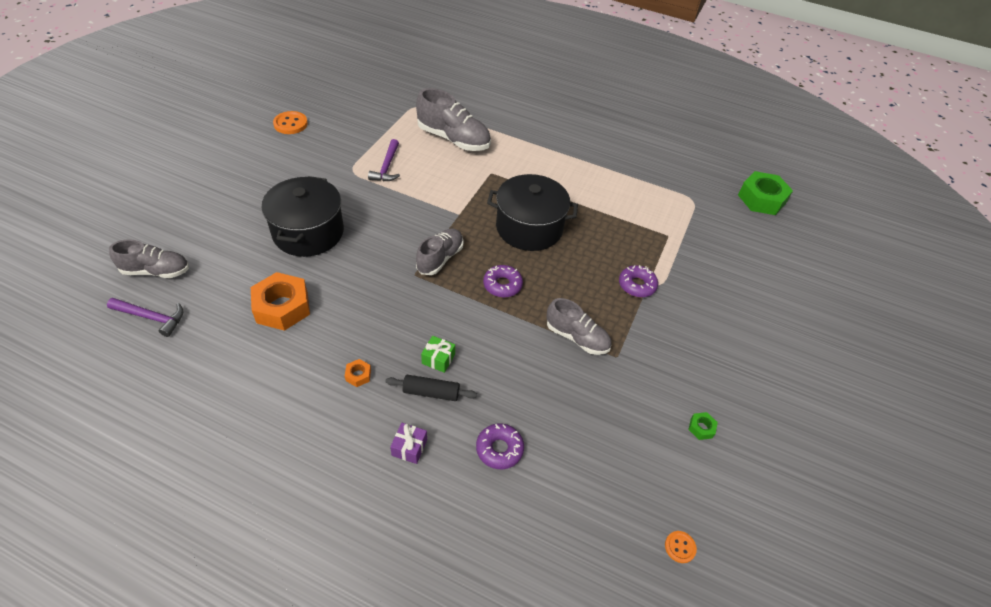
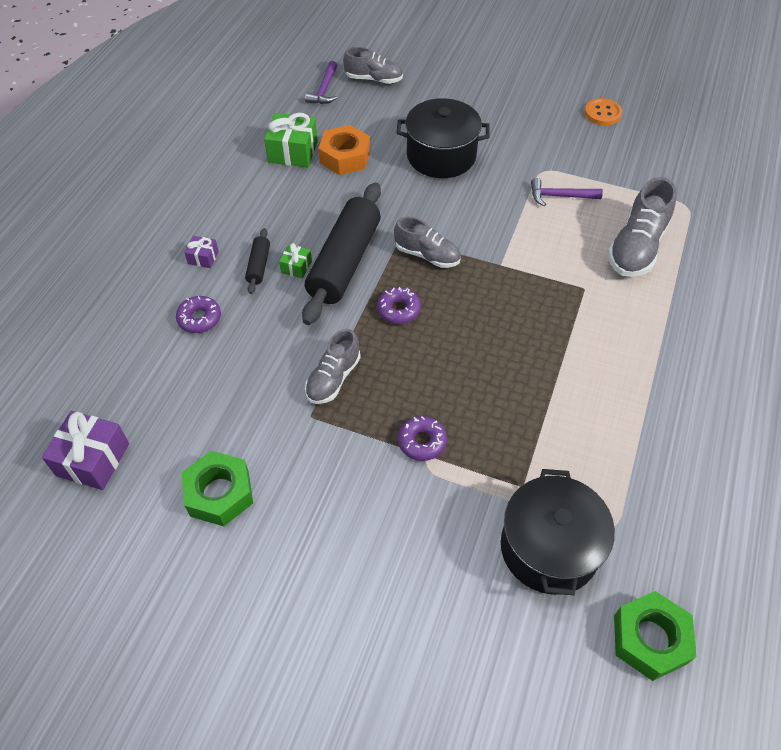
camera: 90 degrees right, 5 degrees up
(156, 271) = (373, 79): grey shoe -> grey shoe turned 75 degrees counterclockwise
(255, 354) = (293, 152): none -> green gift
(358, 375) = (275, 216): orange nut -> none
(438, 319) = (344, 262): none -> black rolling pin
(529, 228) = (495, 330): black pot -> black pot (549, 548)
(680, 547) = (93, 459): orange button -> purple gift
(701, 428) = (219, 493): green nut -> green nut, size x2.33

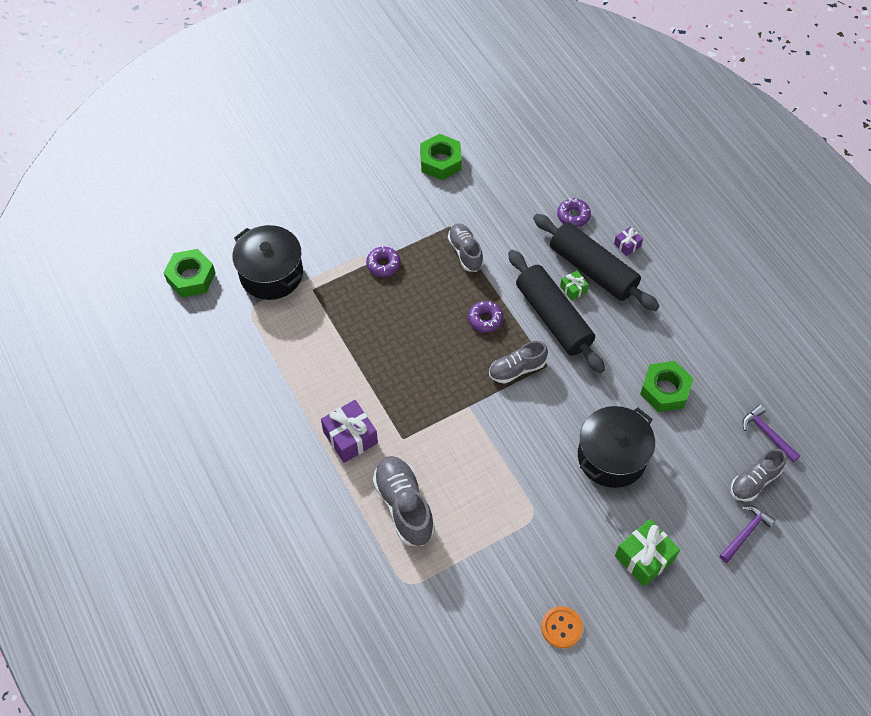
camera: 130 degrees right, 5 degrees up
(93, 459) = (512, 123): purple gift -> purple gift (350, 437)
(259, 266) = (593, 270): black rolling pin -> black rolling pin, size x2.27
(293, 152) = (699, 360): green gift -> green gift (644, 558)
(345, 157) = (665, 390): orange nut -> green nut
(560, 196) = (496, 502): purple hammer -> purple hammer (745, 533)

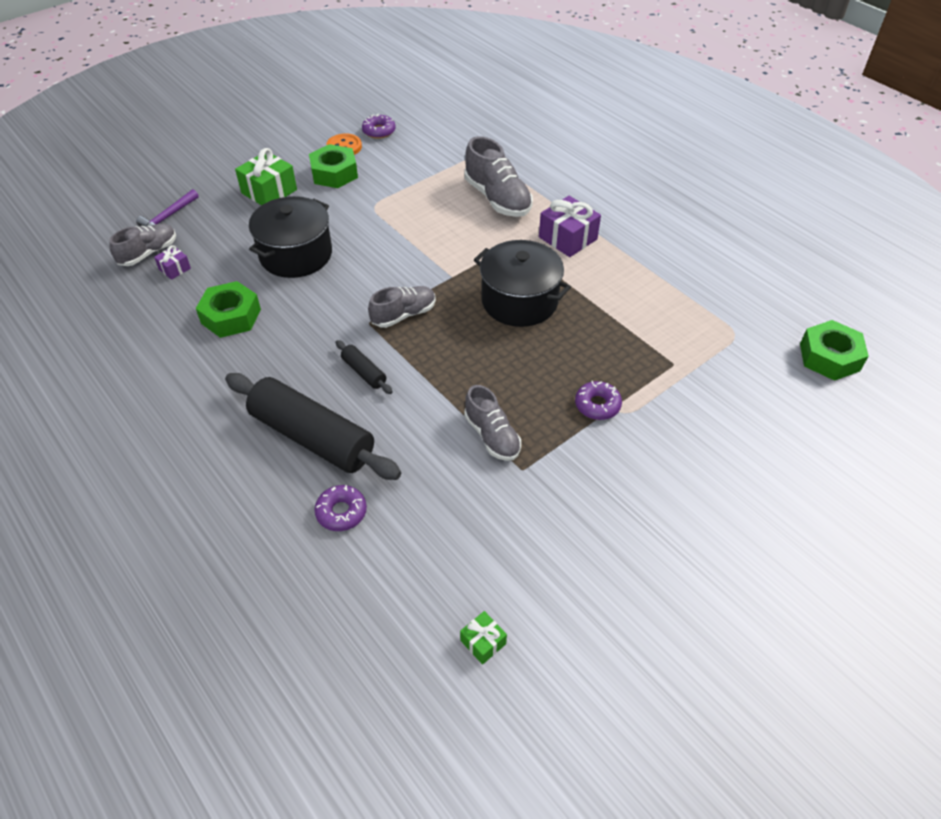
camera: 170 degrees right, 10 degrees down
(271, 274) = (734, 374): black pot -> black pot (519, 301)
(440, 162) = (565, 574): green nut -> green nut (334, 173)
(485, 319) = (449, 359): purple donut -> purple donut (379, 131)
(553, 318) = (364, 372): black rolling pin -> black rolling pin, size x0.44
(573, 289) = (339, 409): green gift -> green gift (483, 642)
(627, 245) = (261, 478): purple gift -> purple gift (175, 269)
(767, 434) = (122, 292): purple hammer -> none

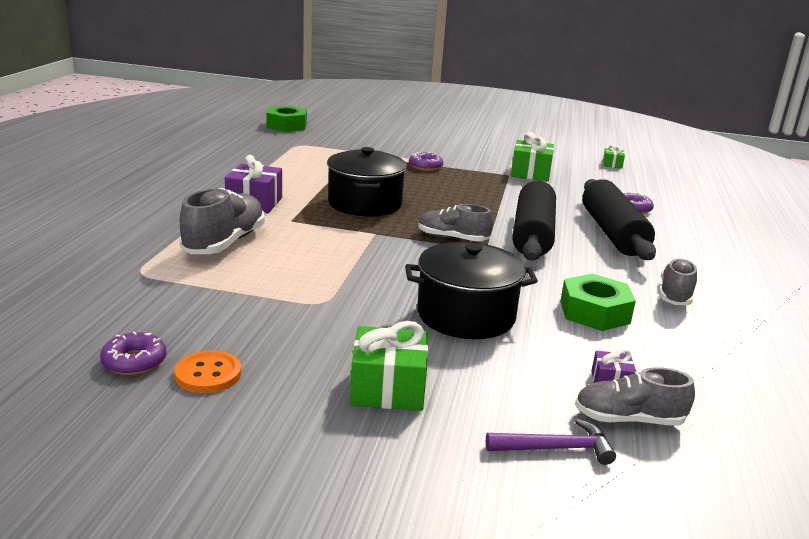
camera: 130 degrees left, 25 degrees down
(334, 173) = (285, 354): green nut -> none
(364, 372) = (532, 235): black rolling pin -> black rolling pin, size x2.27
(492, 436) = (502, 186): grey shoe -> grey shoe (675, 295)
(514, 499) = (530, 173): none -> green gift

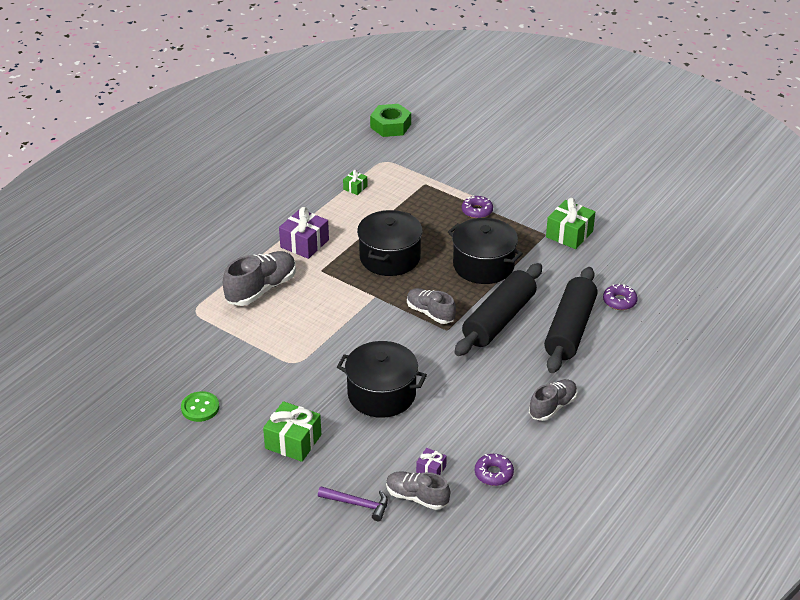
camera: 25 degrees right, 15 degrees up
(134, 362) = (165, 389): purple donut -> purple donut (493, 474)
(208, 374) = (200, 408): orange button -> green button
(471, 199) = (483, 265): none -> black pot
(594, 312) = (474, 410): green nut -> none
(612, 164) = (666, 231): green gift -> green gift (355, 188)

